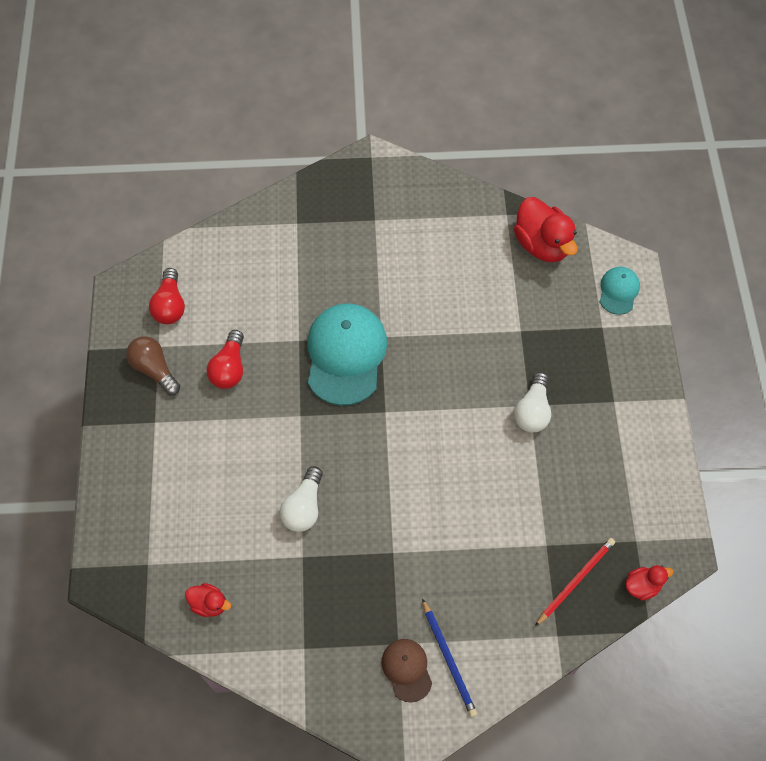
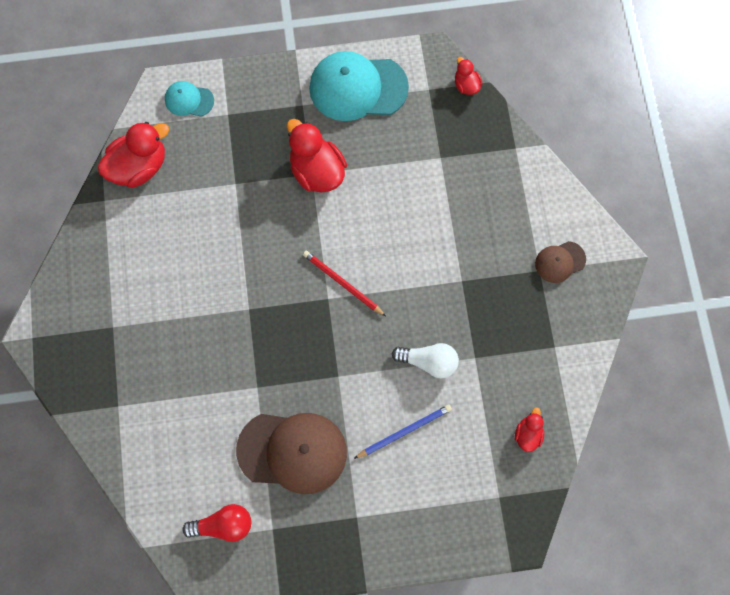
camera: 95 degrees left, 10 degrees up
(154, 369) = (299, 528): brown light bulb -> none
(229, 368) = (292, 451): red light bulb -> brown cap
(345, 355) = (270, 340): turquoise cap -> turquoise cap (358, 88)
(449, 659) = (546, 229): blue pencil -> blue pencil (404, 431)
(532, 411) = (317, 171): white light bulb -> red duck
(575, 581) = (468, 134): red pencil -> red pencil (342, 283)

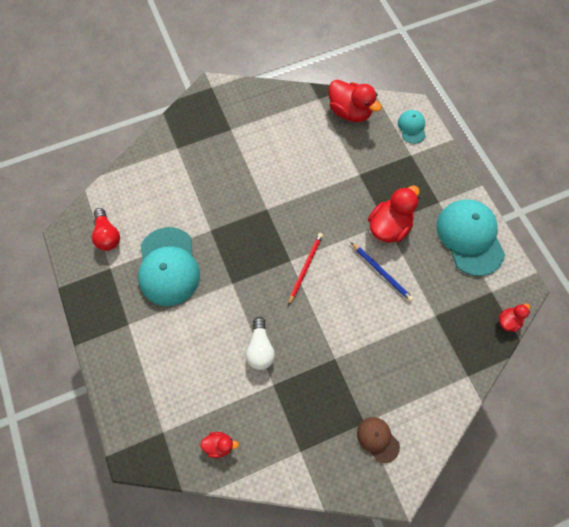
camera: 75 degrees right, 5 degrees down
(292, 451) = (168, 266): brown cap -> turquoise cap
(404, 431) = (200, 343): blue pencil -> blue pencil (381, 272)

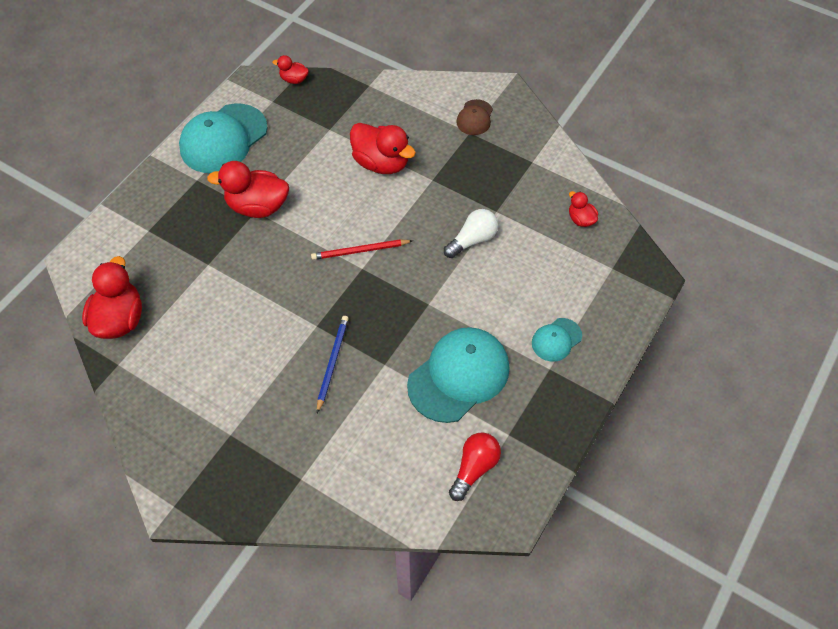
camera: 125 degrees left, 10 degrees down
(376, 332) = (381, 163): none -> red duck
(381, 272) = (316, 187): blue pencil -> blue pencil (332, 362)
(412, 127) = (106, 247): turquoise cap -> turquoise cap (556, 340)

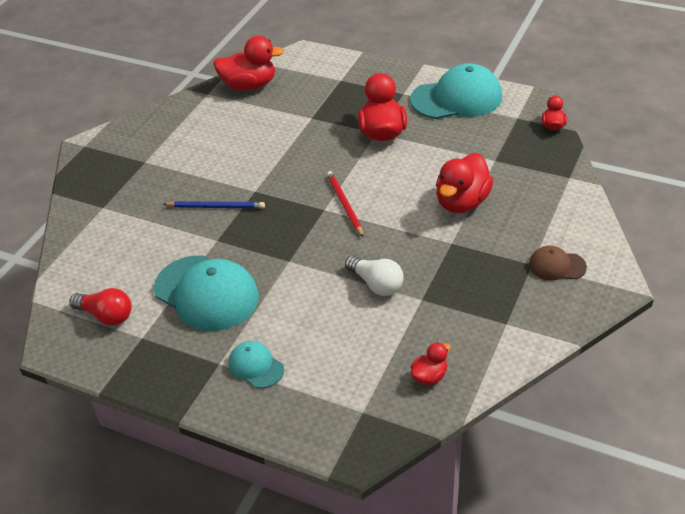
camera: 85 degrees right, 15 degrees down
(223, 139) = (457, 98): turquoise cap -> turquoise cap turned 135 degrees clockwise

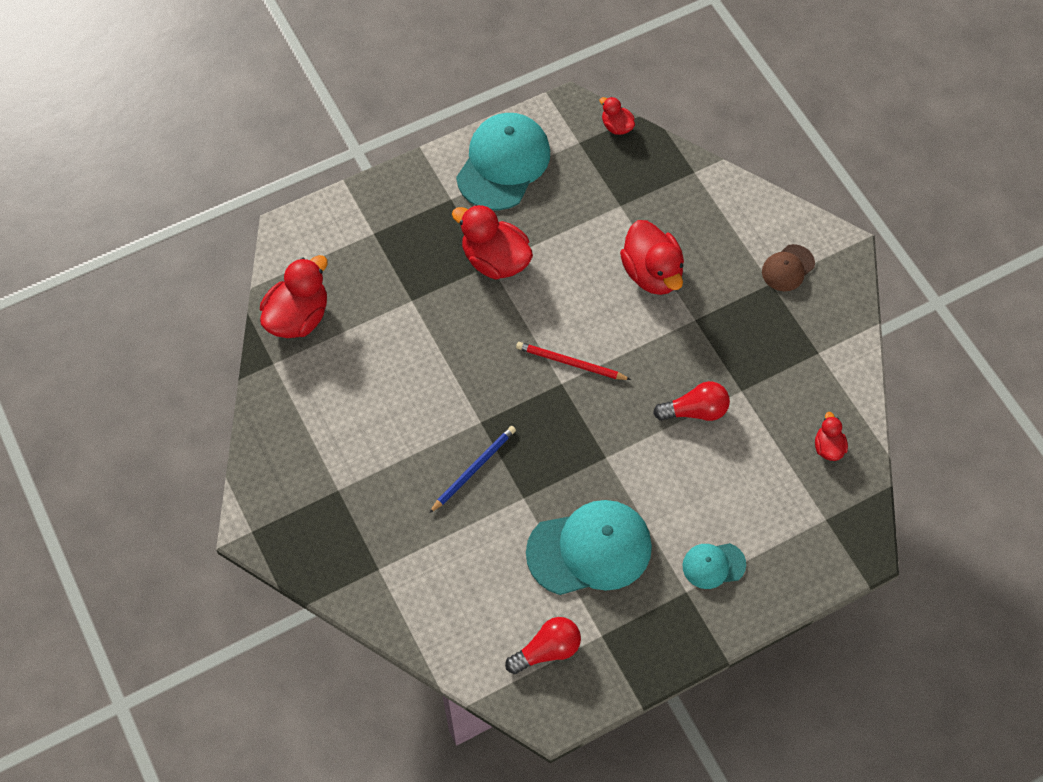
camera: 55 degrees left, 20 degrees up
(376, 284) = (695, 411): white light bulb -> red light bulb

